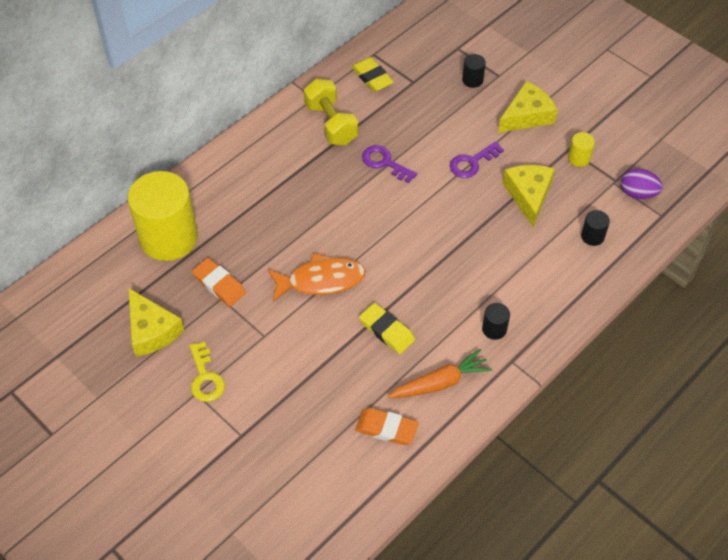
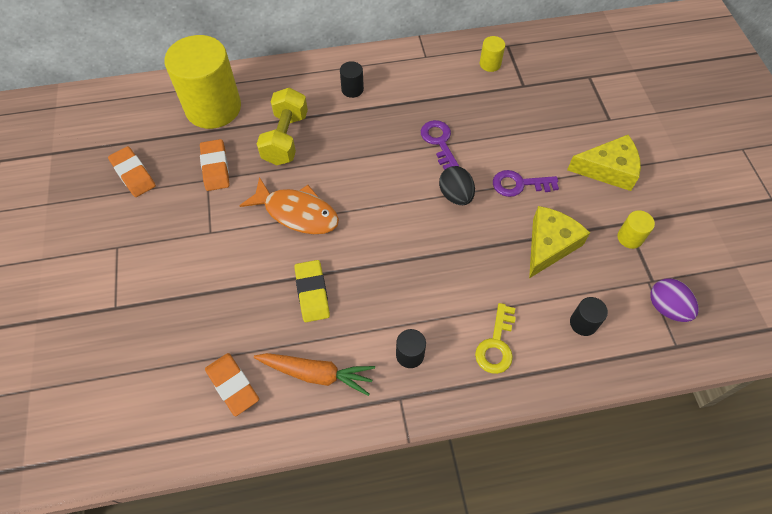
camera: 35 degrees right, 5 degrees up
(151, 330) = (133, 174): yellow cheese -> orange eraser
(205, 378) = (134, 239): yellow key -> yellow key (496, 344)
(331, 123) = (421, 84): yellow dumbbell -> yellow dumbbell (285, 138)
(372, 77) = (490, 64): yellow eraser -> yellow cylinder
(432, 197) = (455, 195): none -> black egg
(472, 80) = (580, 111): black cylinder -> black cylinder (352, 89)

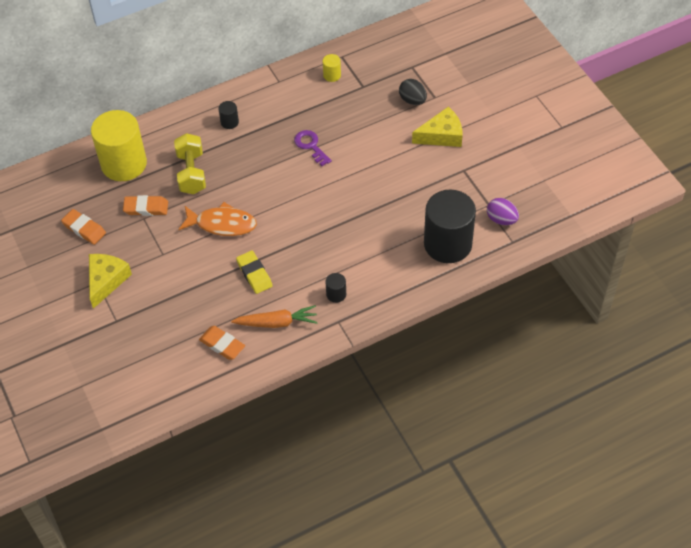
camera: 15 degrees left, 5 degrees down
(215, 167) = (146, 208): orange eraser -> orange eraser turned 60 degrees counterclockwise
(455, 195) = (335, 182): black egg -> black egg (412, 100)
(496, 344) = (392, 272): yellow key -> none
(519, 184) = (379, 162): purple key -> none
(549, 245) = (412, 199): yellow cheese -> yellow cheese (106, 281)
(583, 323) = (447, 244): black cylinder -> black cylinder, size x2.47
(630, 237) = (467, 180): yellow cylinder -> none

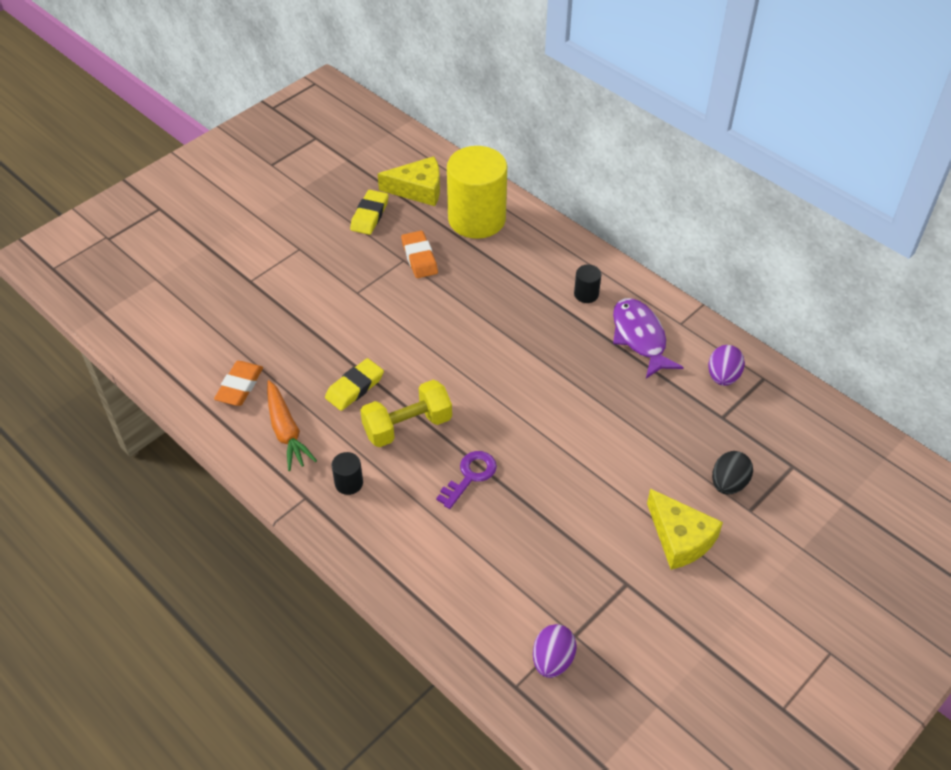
camera: 70 degrees right, 5 degrees down
(84, 229) = (369, 215): orange eraser -> yellow eraser
(106, 281) = (303, 256): yellow cheese -> yellow cheese (418, 189)
(191, 173) = (489, 282): yellow dumbbell -> yellow dumbbell (407, 426)
(222, 224) = (421, 334): orange fish -> none
(281, 105) = (640, 337): none -> purple fish
(311, 146) = (586, 388): purple key -> purple key (470, 476)
(332, 75) = (723, 376): yellow cylinder -> purple egg
(447, 244) = (479, 597): black cylinder -> none

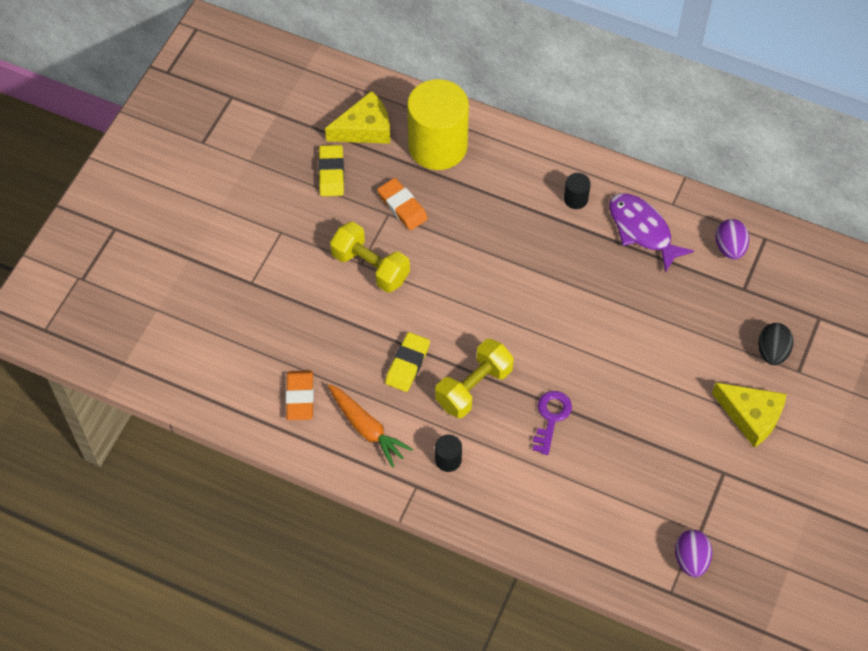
camera: 20 degrees left, 10 degrees up
(364, 298) = (370, 267): none -> yellow dumbbell

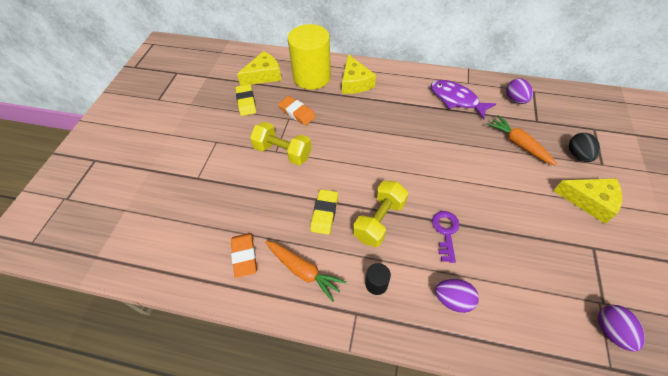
camera: 10 degrees left, 5 degrees down
(501, 170) = (355, 82): none -> yellow cheese
(530, 494) = (453, 299): none -> purple egg
(575, 199) = (407, 90): black cylinder -> none
(699, 319) = (518, 144): none -> orange carrot

